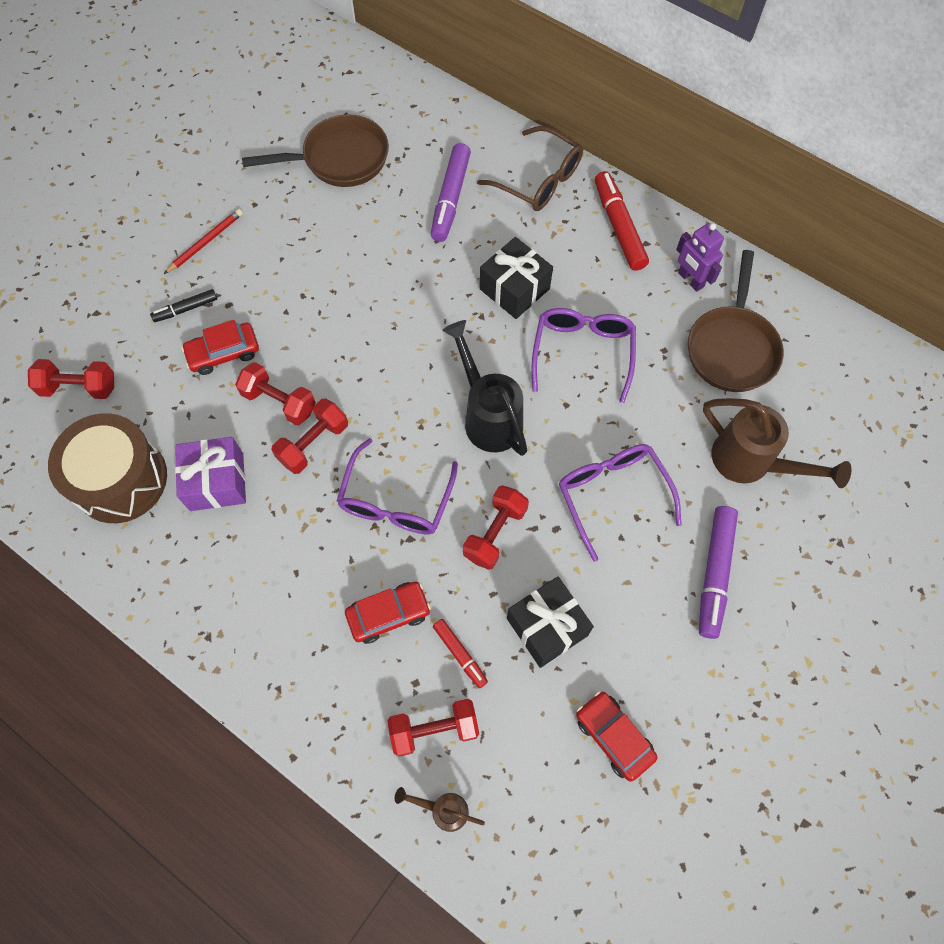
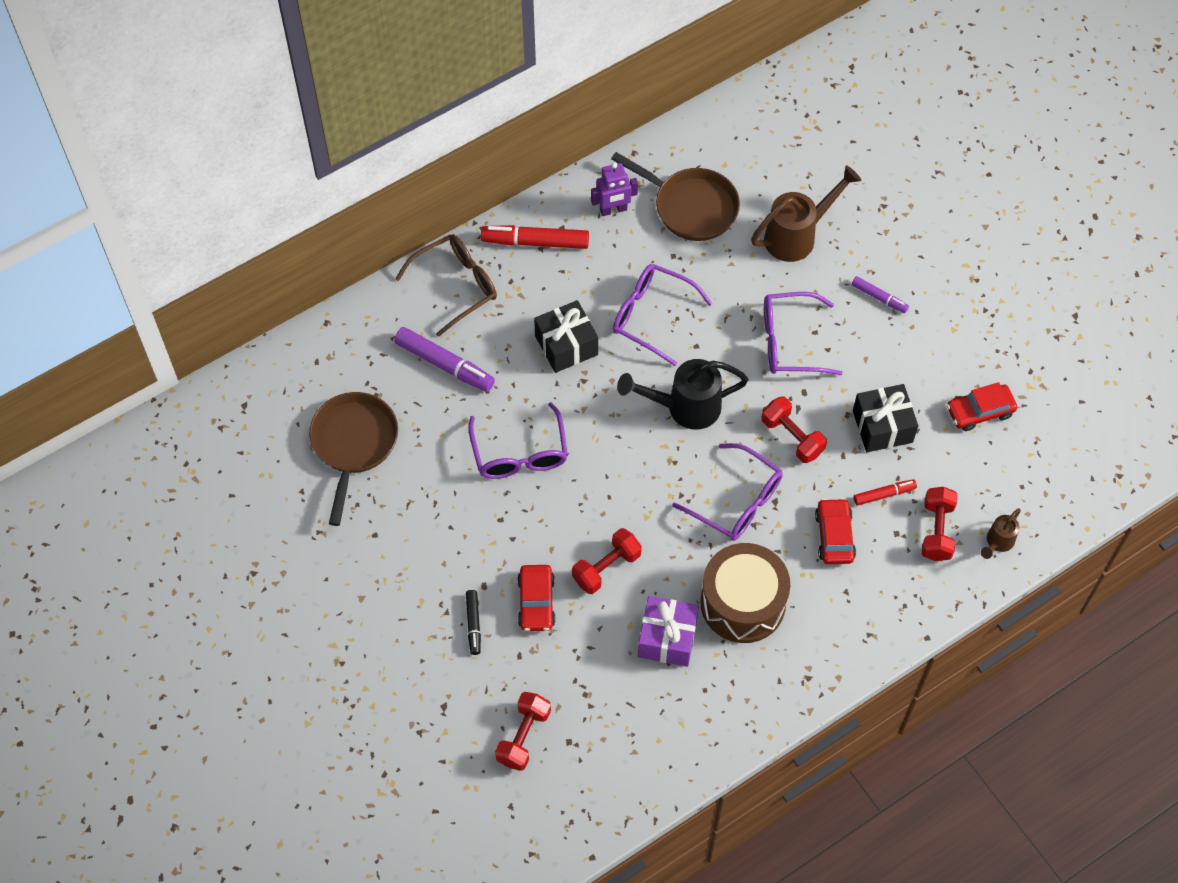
camera: 70 degrees left, 5 degrees down
(120, 479) = (635, 718): brown drum -> brown drum (743, 603)
(205, 242) = (402, 589): red pencil -> none
(313, 443) = (659, 551): red dumbbell -> none
(380, 288) = (519, 453): none -> purple glasses
(714, 574) = (879, 298): purple marker -> purple marker, size x0.56

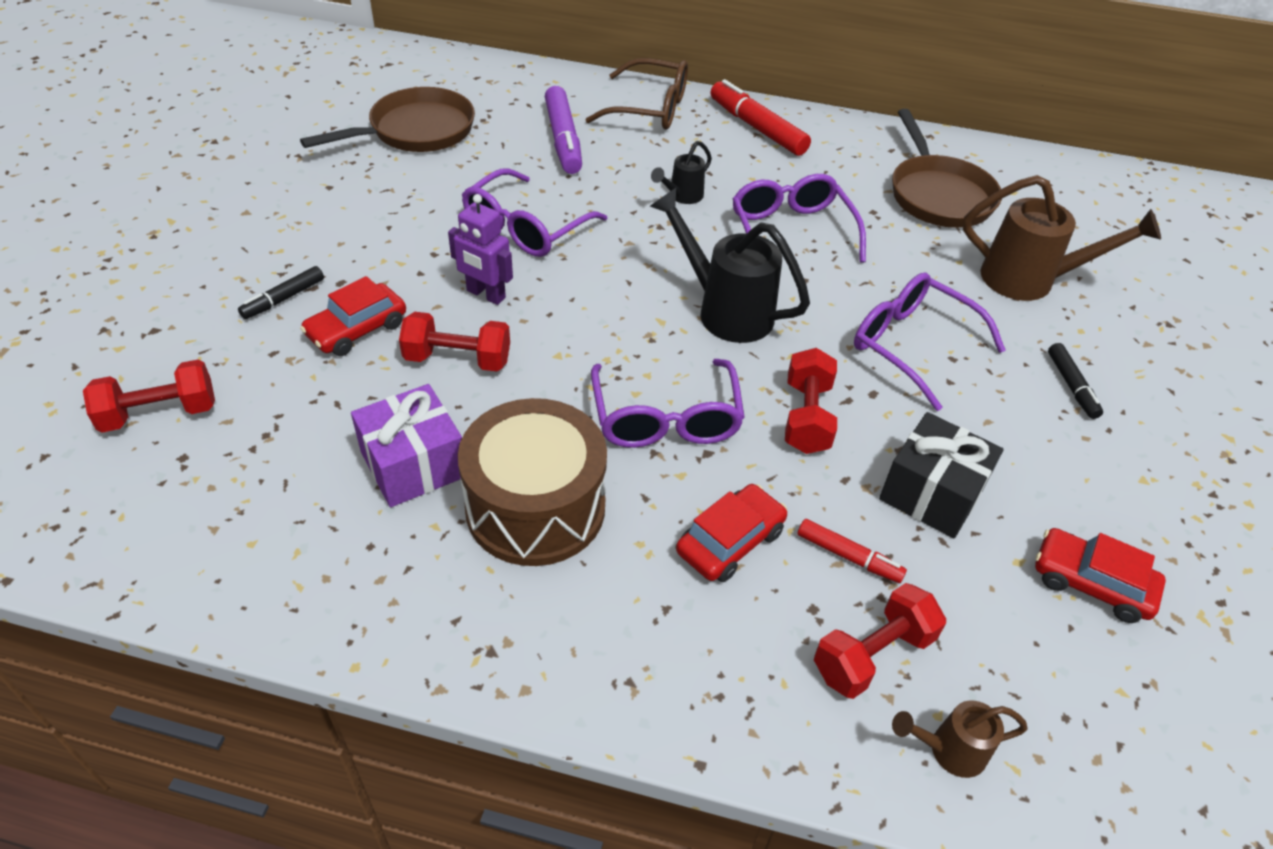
camera: 45 degrees right, 15 degrees down
(566, 345) = (681, 196): black gift -> black watering can
(613, 210) = (858, 153): purple robot -> purple robot (485, 294)
(879, 298) = (1071, 386): purple marker -> black marker

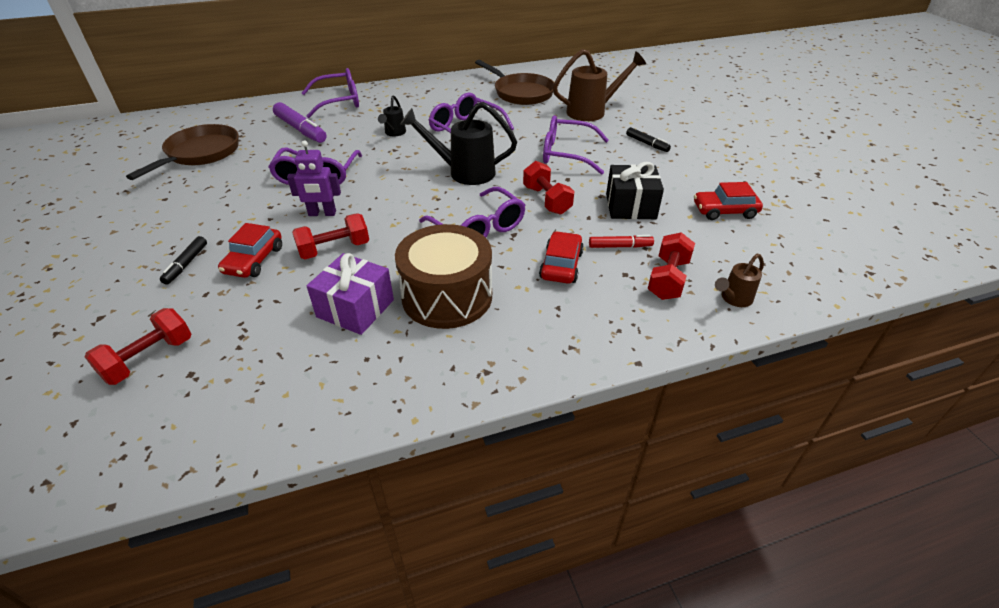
camera: 30 degrees left, 5 degrees down
(649, 108) = (338, 102): brown glasses -> purple glasses
(757, 128) = (406, 93): red marker -> none

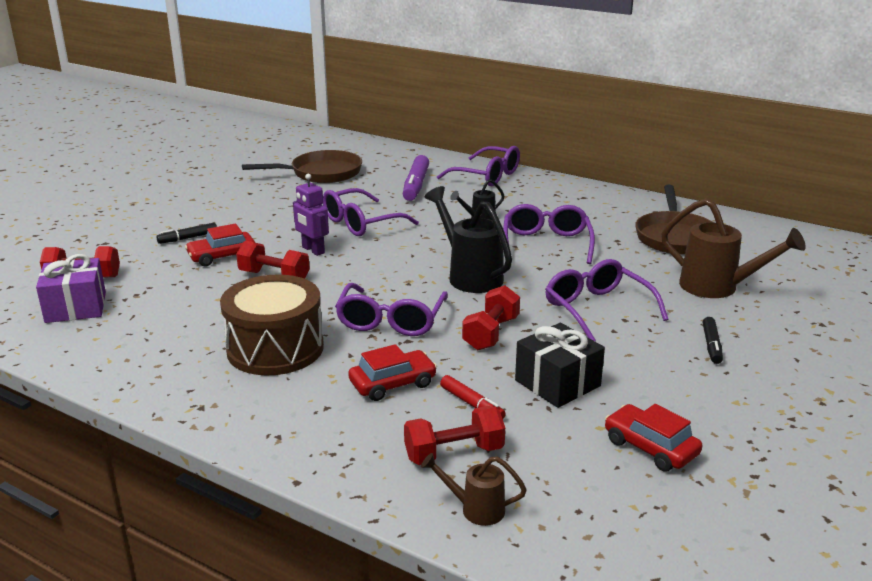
camera: 50 degrees right, 15 degrees down
(355, 308) = (213, 319): purple gift -> purple gift (76, 307)

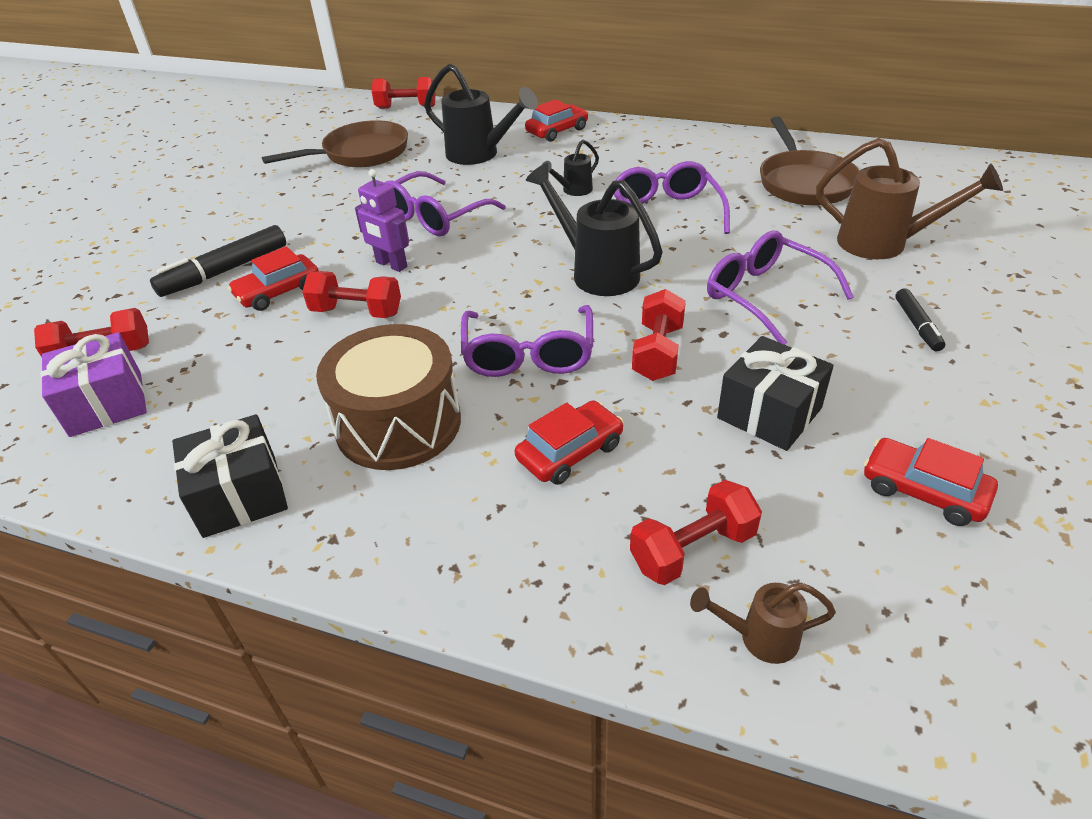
camera: 10 degrees left, 15 degrees up
(148, 373) = (240, 495): none -> black gift
(188, 238) = (225, 271): black marker -> black marker, size x1.77
(371, 145) = (406, 107): none -> red dumbbell
(415, 185) = (480, 155): purple marker -> black watering can
(472, 404) = (681, 465): red marker -> none
(486, 176) = (557, 131): purple glasses -> red car

